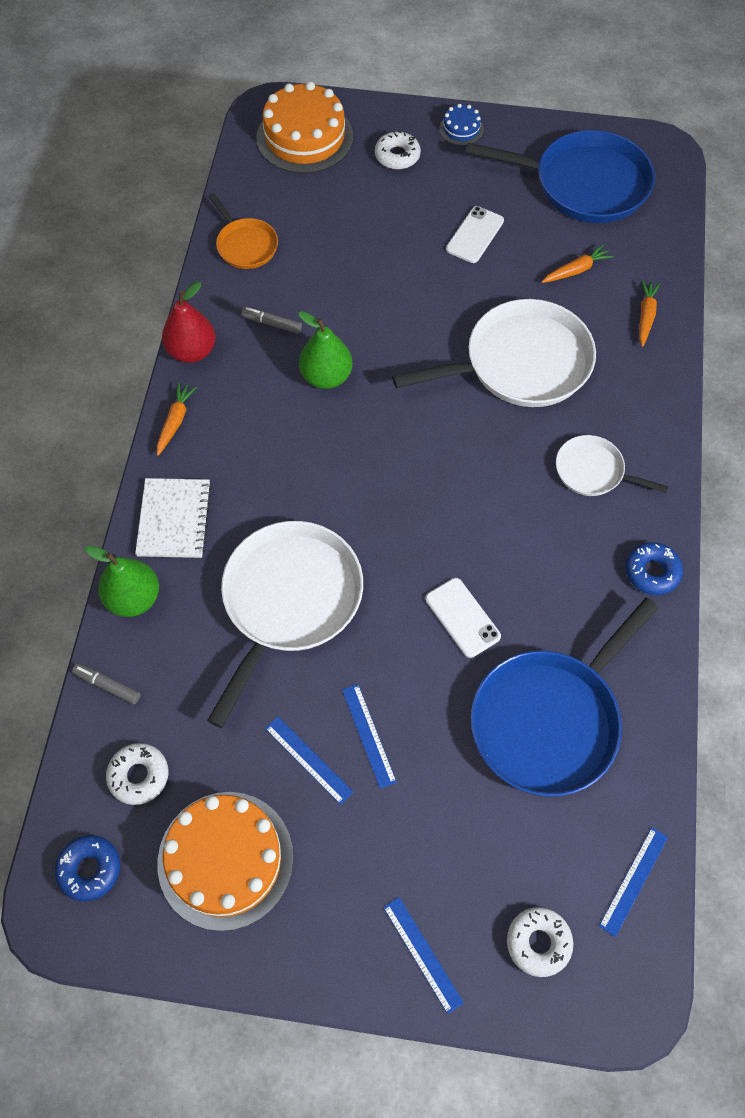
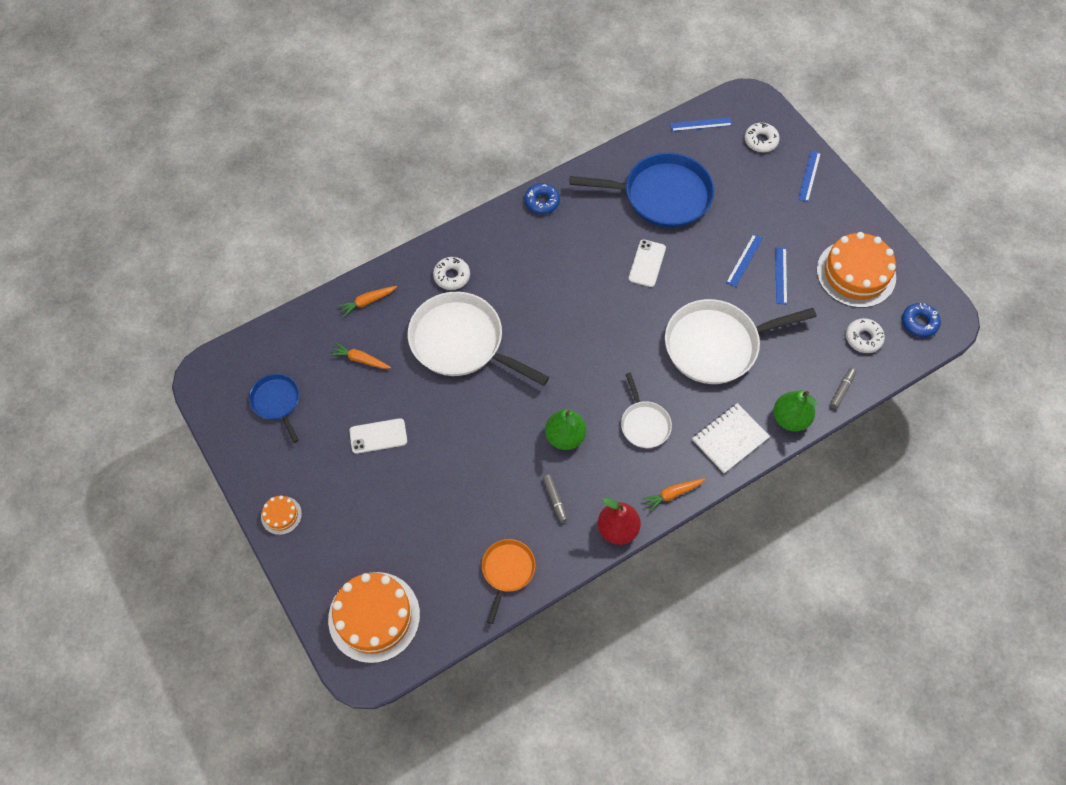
camera: 130 degrees left, 0 degrees up
(107, 685) = (842, 390): grey marker -> grey marker turned 135 degrees counterclockwise
(397, 156) = (342, 538): white donut -> white donut (452, 276)
(461, 129) = (281, 515): blue cake -> orange cake
(585, 184) = (277, 402): blue pan -> blue pan, size x0.52
(593, 471) = (504, 262): white pan -> white pan (644, 424)

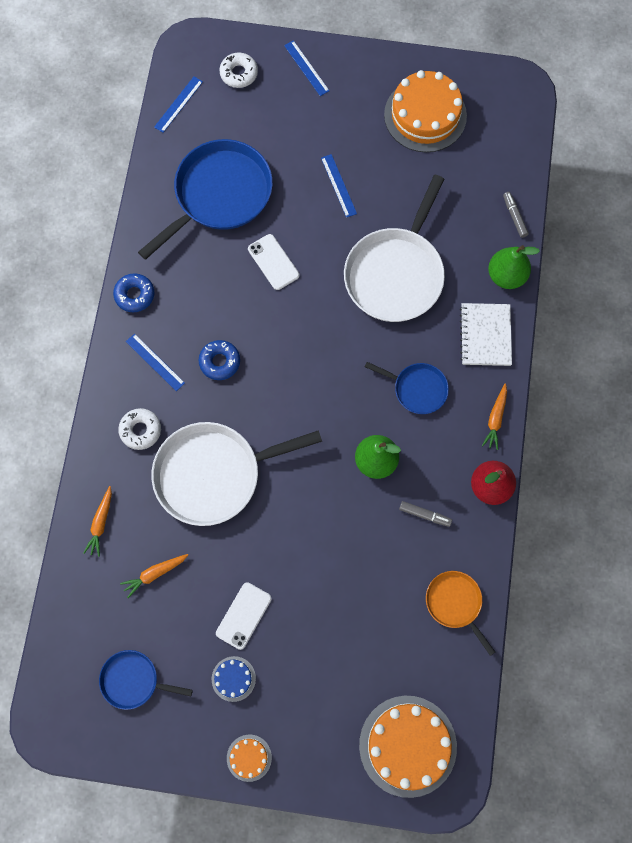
camera: 50 degrees left, 10 degrees up
(328, 463) = (233, 678): none -> blue cake
(644, 424) = (417, 389): white pan -> blue pan
(781, 275) = (377, 171): blue ruler -> blue ruler (155, 362)
(863, 338) = (485, 161): white donut -> none
(919, 323) = (507, 110): blue donut -> blue donut (220, 362)

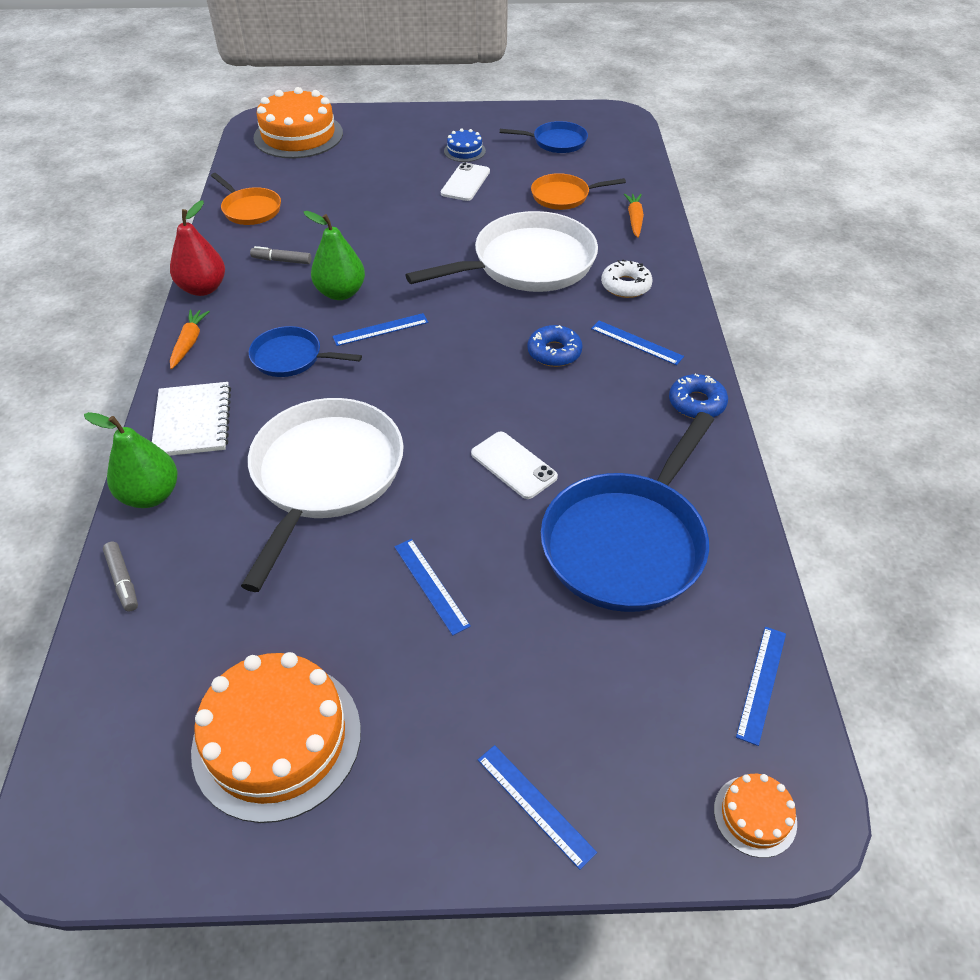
camera: 170 degrees right, 25 degrees down
(155, 574) = (563, 196): orange carrot -> orange pan
(239, 73) = (671, 767): white donut -> none
(249, 758) = (439, 118): orange cake -> orange cake (755, 816)
(347, 409) = (380, 329): none -> blue ruler

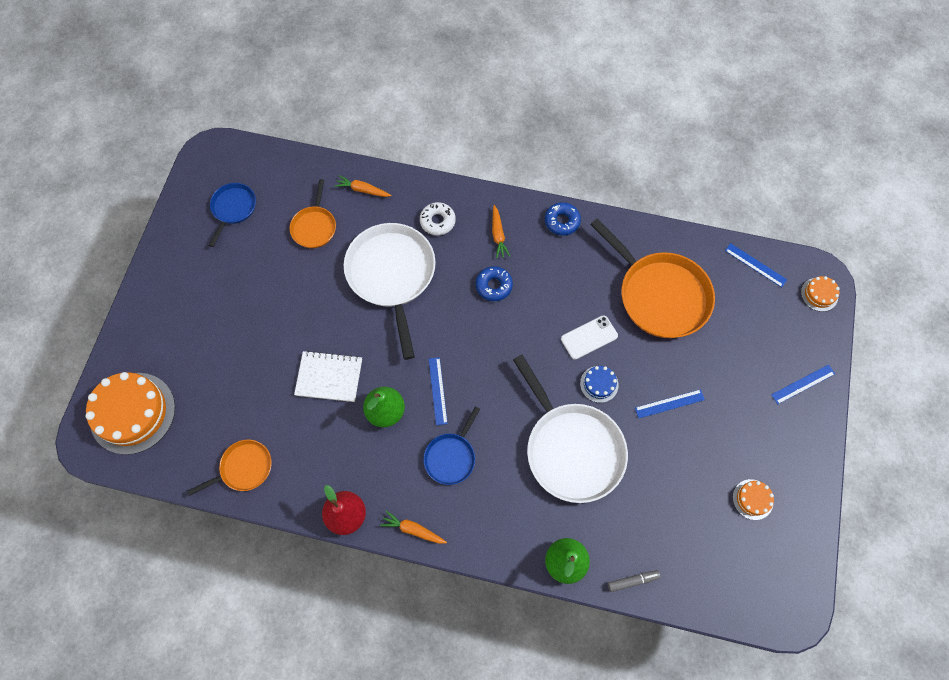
camera: 75 degrees left, 20 degrees up
(193, 421) = (501, 531): white notebook -> white notebook (329, 377)
(277, 739) = (752, 499): orange cake -> orange cake, size x0.46
(282, 260) = (329, 450): grey marker -> none
(325, 475) = (572, 449): white pan -> white pan turned 150 degrees counterclockwise
(464, 151) = (218, 280): blue cake -> blue cake (599, 384)
(465, 182) = (268, 291): white phone -> none
(627, 543) = (660, 295): blue pan -> orange pan
(636, 343) = (498, 235): blue ruler -> orange carrot

